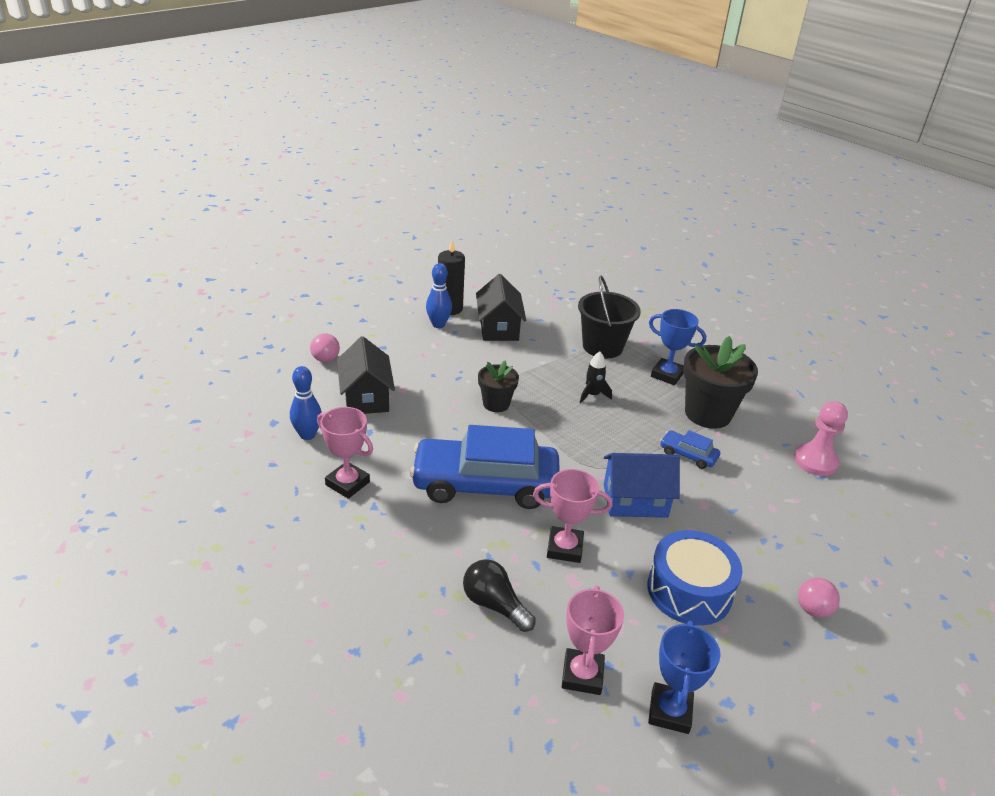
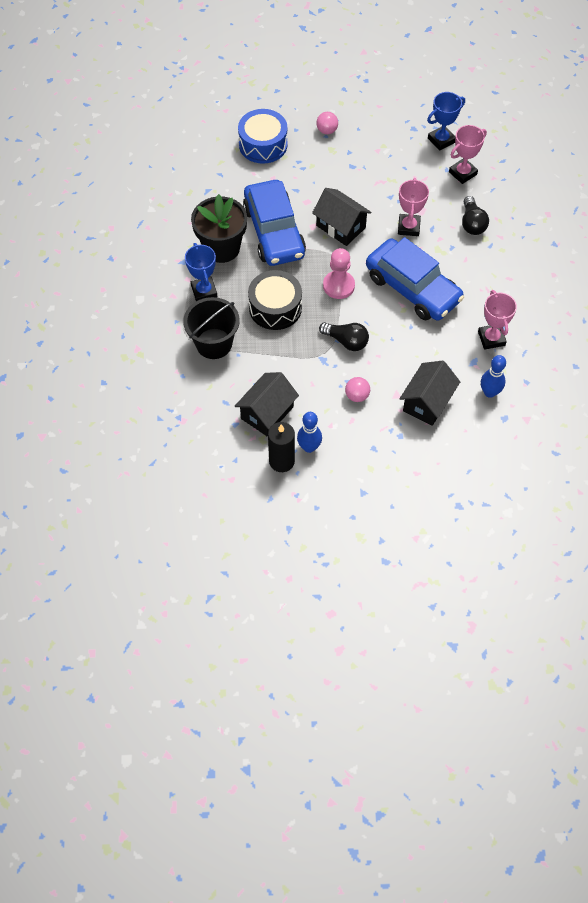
camera: 135 degrees left, 25 degrees up
(325, 359) = (427, 461): pink ball -> pink ball (357, 395)
(496, 404) = (346, 341): black flower pot -> black light bulb
(564, 548) = (408, 227): pink trophy -> pink trophy turned 45 degrees clockwise
(592, 395) = (275, 307): black rocket -> black drum
(635, 501) = (341, 227): blue house -> black house
(688, 455) = (274, 232): blue car -> blue car, size x2.37
(689, 590) = (372, 172): blue drum -> blue drum (263, 144)
(815, 461) = (208, 183): pink pawn -> pink pawn (338, 286)

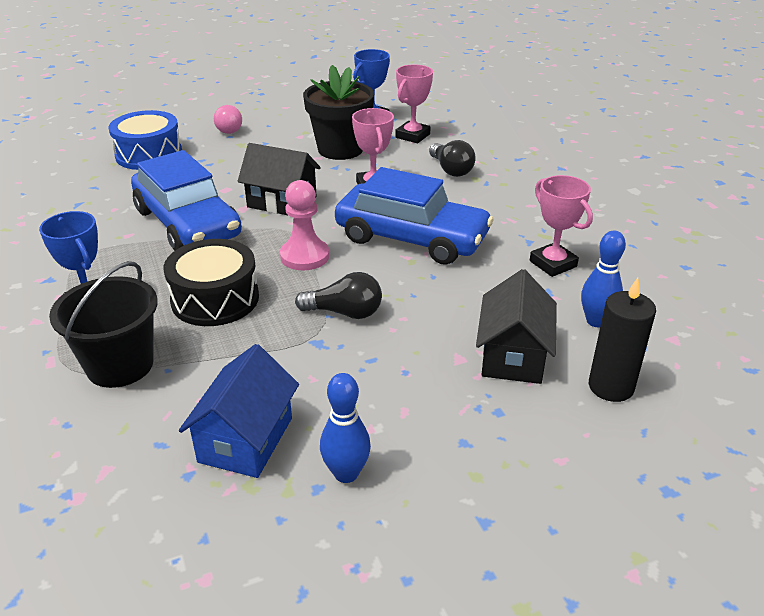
camera: 20 degrees left, 25 degrees down
(221, 248) = (111, 253): black flower pot -> black flower pot (340, 149)
(267, 412) = (246, 440): black house -> blue house
(281, 461) = (301, 513): black candle -> black candle (611, 387)
(357, 395) = (395, 375): pink ball -> none

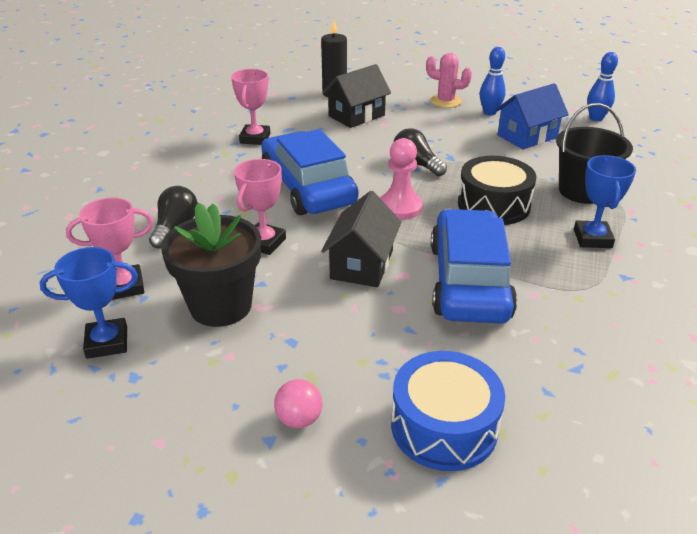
camera: 140 degrees left, 0 degrees up
(282, 202) = (362, 264): black house -> black house turned 45 degrees clockwise
(441, 464) = (445, 101): none -> pink cactus
(596, 321) = (291, 111): blue bowling pin -> blue bowling pin (596, 118)

